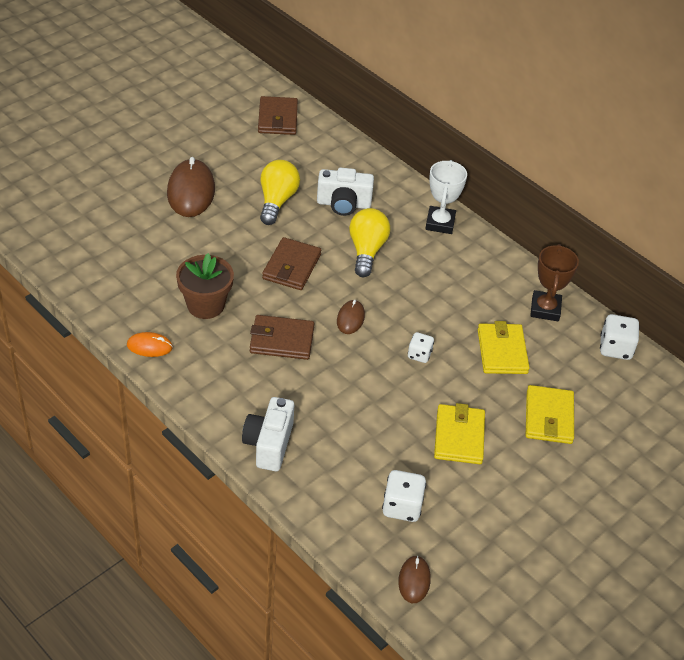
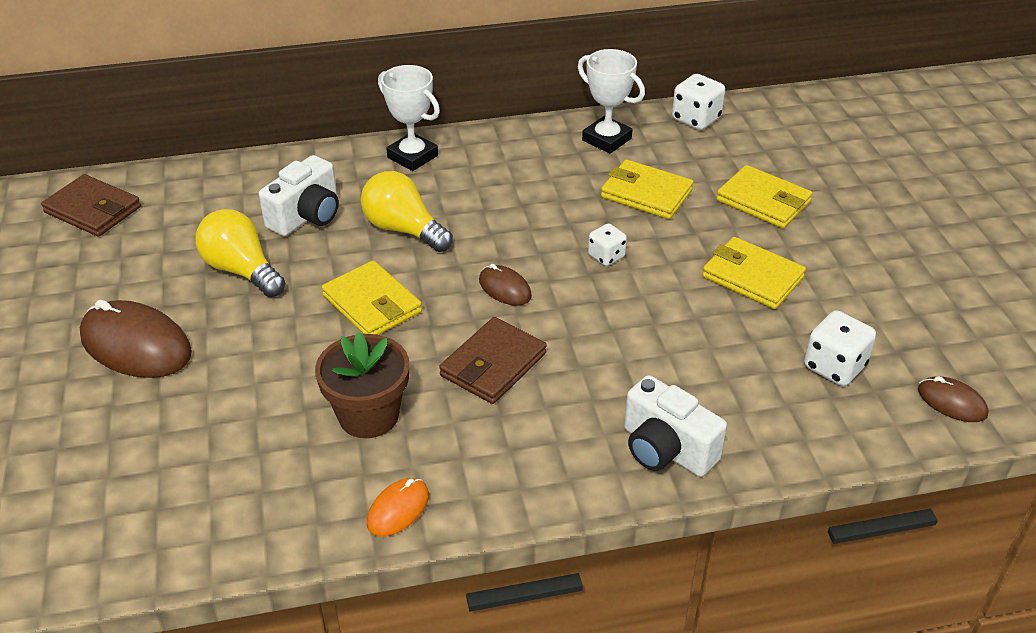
camera: 55 degrees left, 5 degrees down
(291, 267) = (372, 304): brown wallet -> yellow wallet
(545, 309) = (606, 139): brown trophy -> white trophy

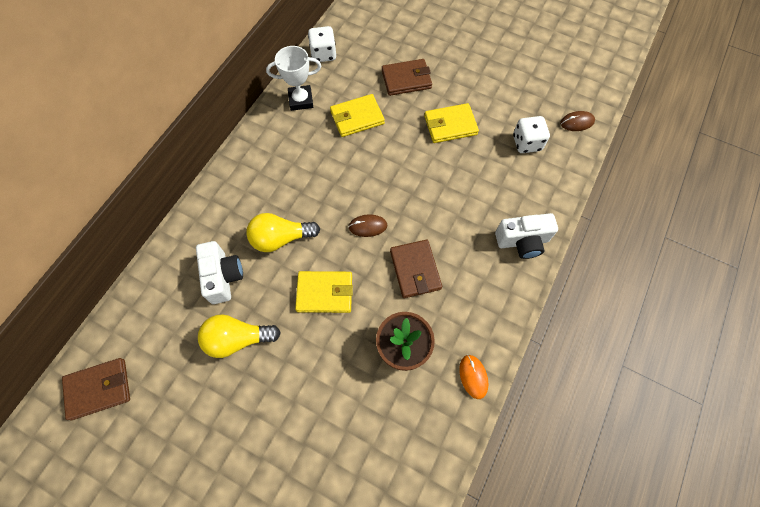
camera: 50 degrees left, 25 degrees up
(136, 345) = (250, 433): brown mouse -> none
(412, 156) = (224, 192): white trophy -> none
(606, 256) = (385, 168): white dice -> none
(763, 201) = (406, 79): yellow wallet -> brown wallet

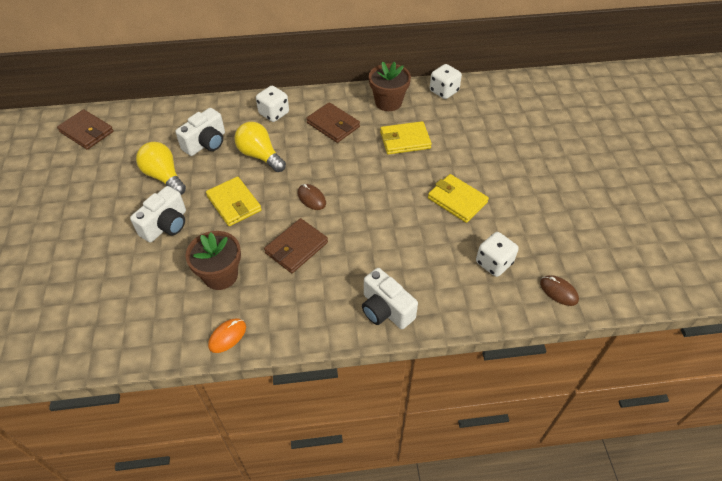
camera: 55 degrees right, 15 degrees down
(234, 196) = (274, 113): none -> white dice
(301, 100) = (388, 102): white trophy -> brown flower pot
(306, 368) = (166, 225): none -> white camera
(357, 117) = (405, 140): yellow wallet -> yellow wallet turned 45 degrees counterclockwise
(406, 79) = (473, 149): brown wallet -> brown wallet (333, 125)

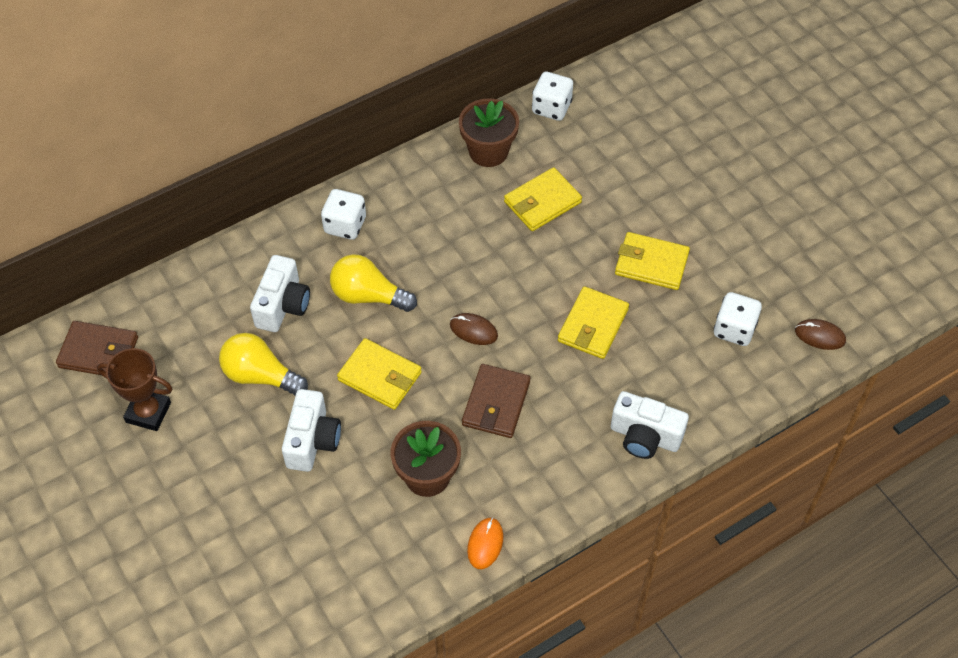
camera: 25 degrees left, 5 degrees up
(86, 173) = (148, 412): none -> brown trophy
(333, 125) = (436, 213): brown wallet -> none
(393, 223) = (593, 325): none -> yellow wallet

